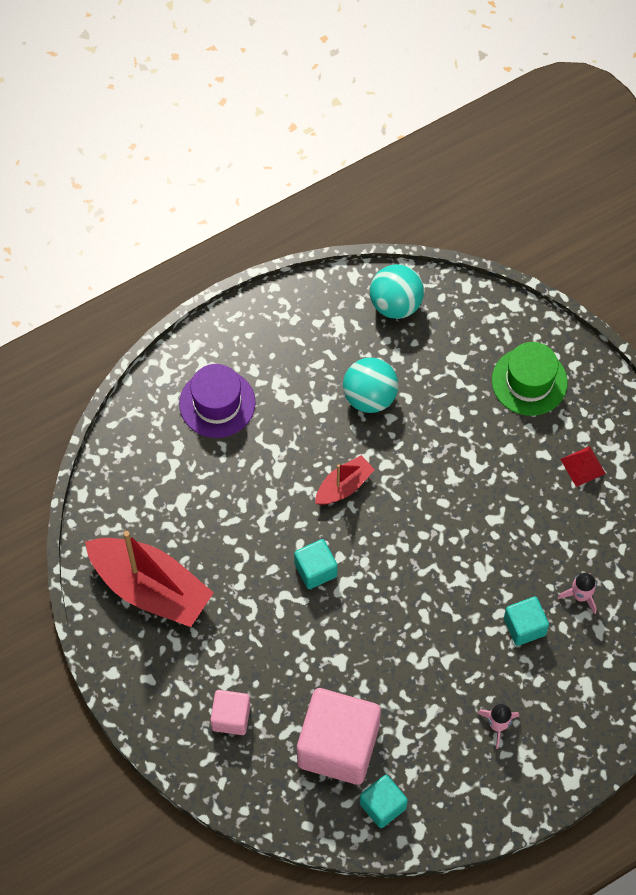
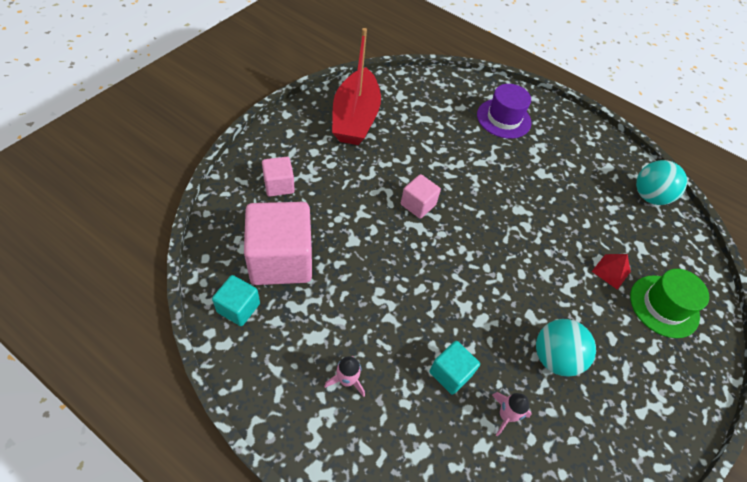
camera: 60 degrees right, 10 degrees down
(315, 570) = (418, 204): turquoise cube -> pink cube
(344, 486) = (492, 204): red boat -> none
(369, 397) = (570, 200): turquoise ball -> turquoise ball (554, 357)
(583, 466) = (624, 375): red pyramid -> red pyramid (611, 271)

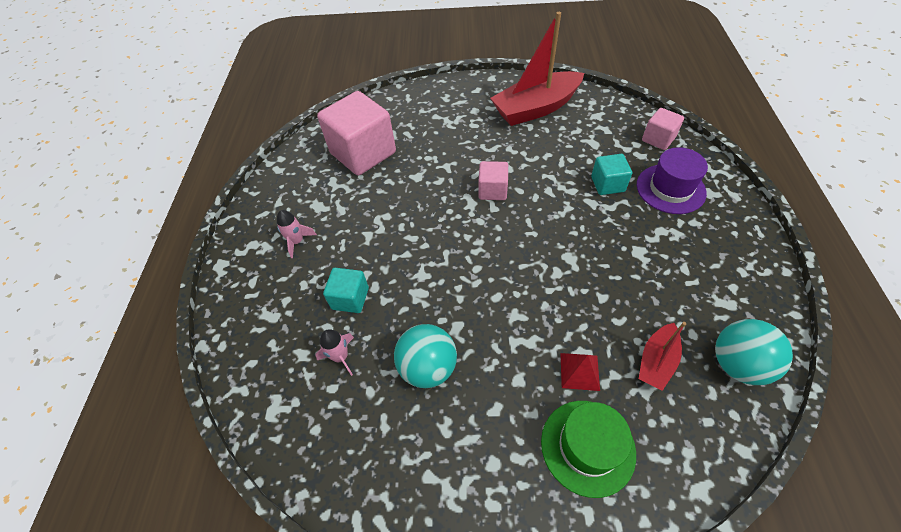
camera: 65 degrees right, 0 degrees up
(238, 308) = (308, 158): turquoise cube -> turquoise cube (607, 184)
(279, 185) = (423, 114): pink cube -> pink cube (658, 139)
(626, 229) = (656, 361): none -> red boat

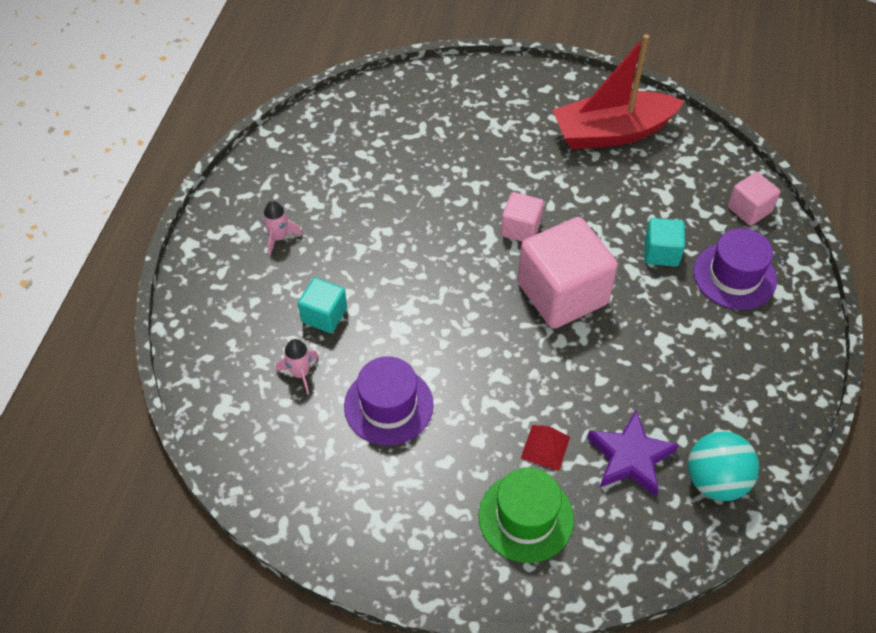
camera: 10 degrees right, 0 degrees up
(363, 153) = (379, 144): pink cube -> pink cube (562, 293)
(428, 367) = (388, 405): turquoise ball -> purple hat
(656, 361) = (630, 457): red boat -> purple star

